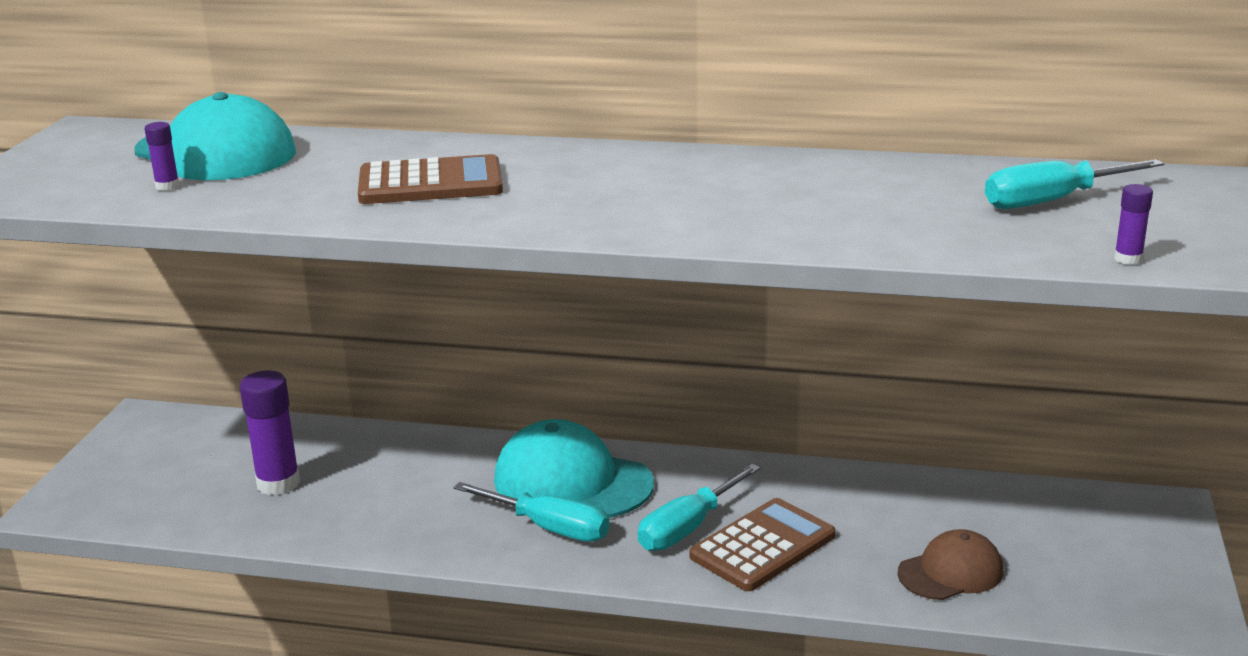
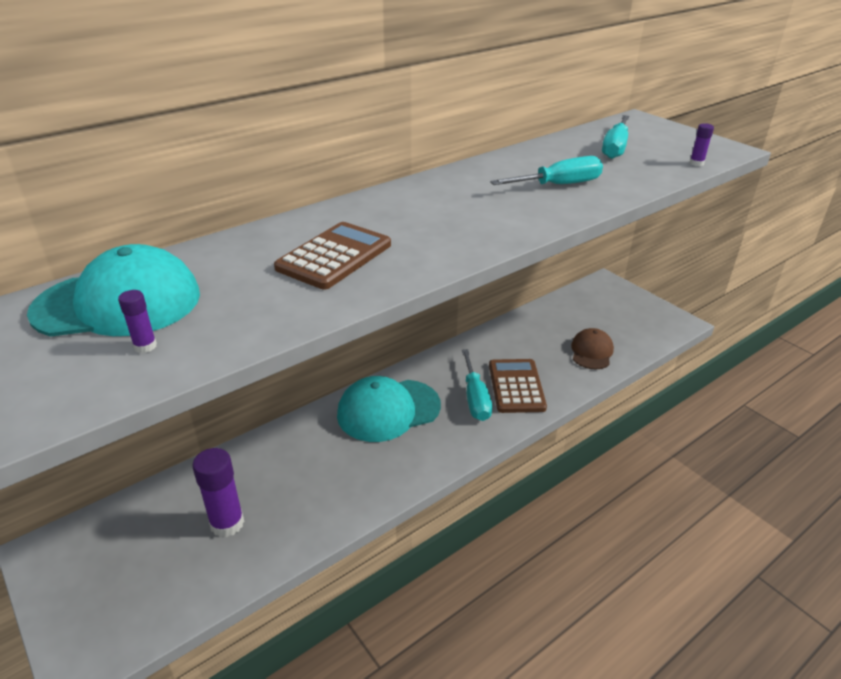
camera: 50 degrees left, 10 degrees up
(549, 528) = (418, 441): turquoise screwdriver -> turquoise screwdriver (559, 185)

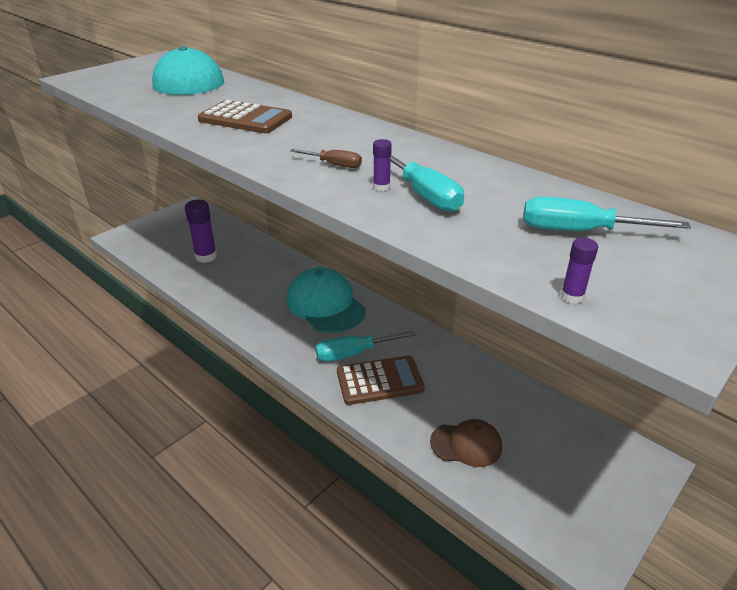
camera: 80 degrees right, 0 degrees up
(145, 346) = (141, 91): purple glue stick -> purple glue stick (381, 187)
(491, 214) = (334, 165): none -> brown screwdriver

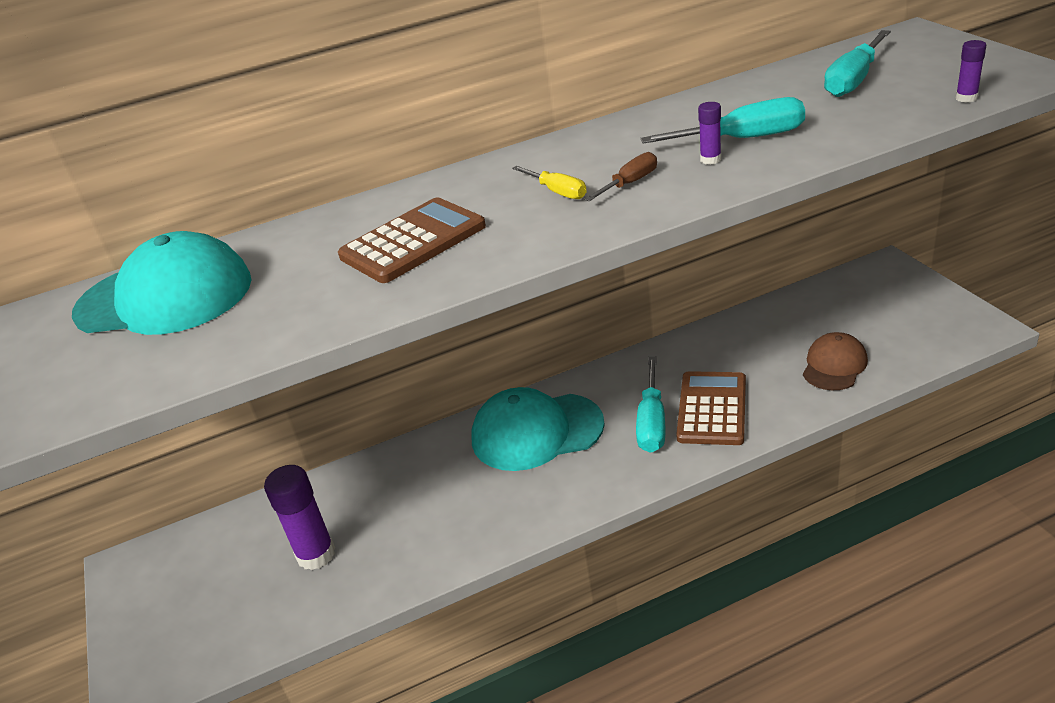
camera: 60 degrees left, 0 degrees up
(316, 145) = (557, 192): none -> yellow screwdriver

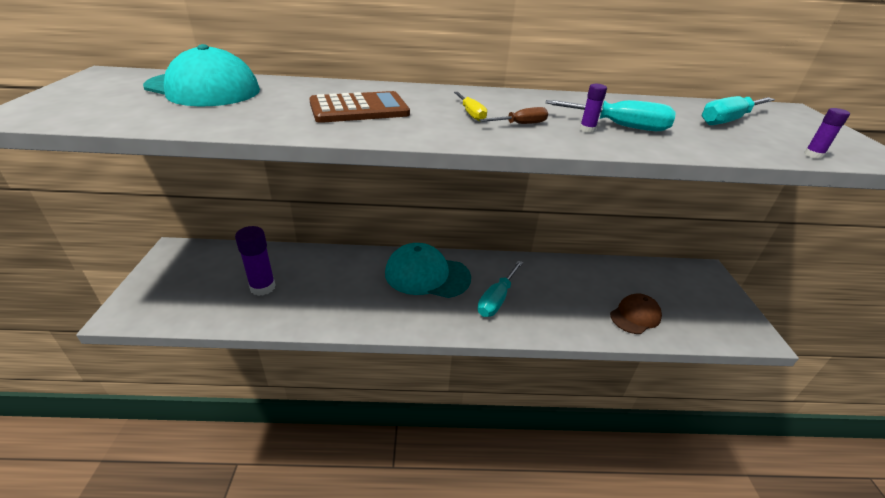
camera: 15 degrees right, 0 degrees up
(711, 409) = (538, 308): brown calculator -> none

